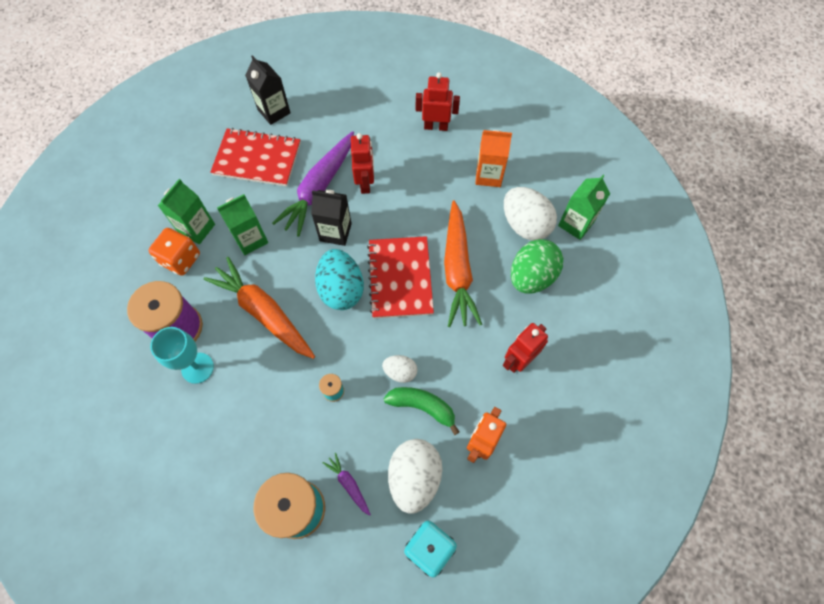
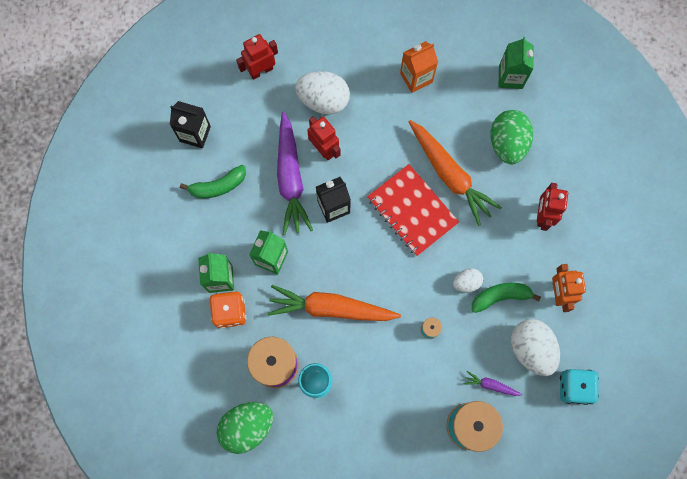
camera: 35 degrees left, 10 degrees up
(110, 363) = (247, 427): none -> green egg
(257, 159) = (218, 186): red notebook -> green banana
(341, 289) = (375, 250): turquoise egg -> none
(436, 126) = (342, 60): red robot -> red robot (261, 71)
(525, 225) = (473, 103): white egg -> white egg (323, 100)

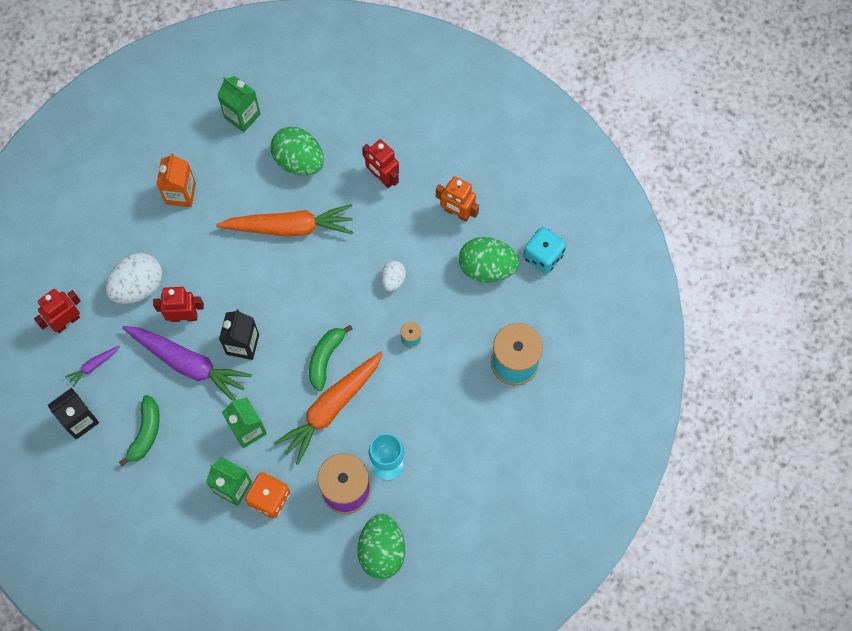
camera: 55 degrees left, 5 degrees down
(261, 71) = (66, 321): red robot -> red robot turned 45 degrees clockwise
(412, 211) = (297, 280): red notebook -> none
(490, 385) = (493, 321): purple carrot -> purple carrot (93, 366)
(500, 296) = (425, 260): green banana -> green banana (325, 358)
(531, 349) = (487, 267): white egg -> green egg

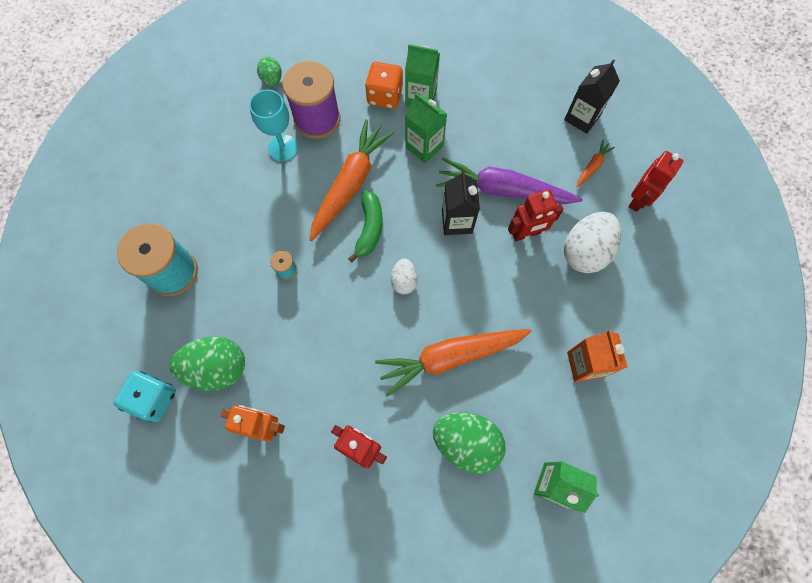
camera: 165 degrees right, 0 degrees up
(93, 366) = (592, 166): purple carrot -> orange carrot
(145, 433) = (517, 122): green banana -> none
(382, 551) = (272, 80): green egg -> green egg, size x0.54
(393, 280) = (319, 327): white egg -> white egg (404, 281)

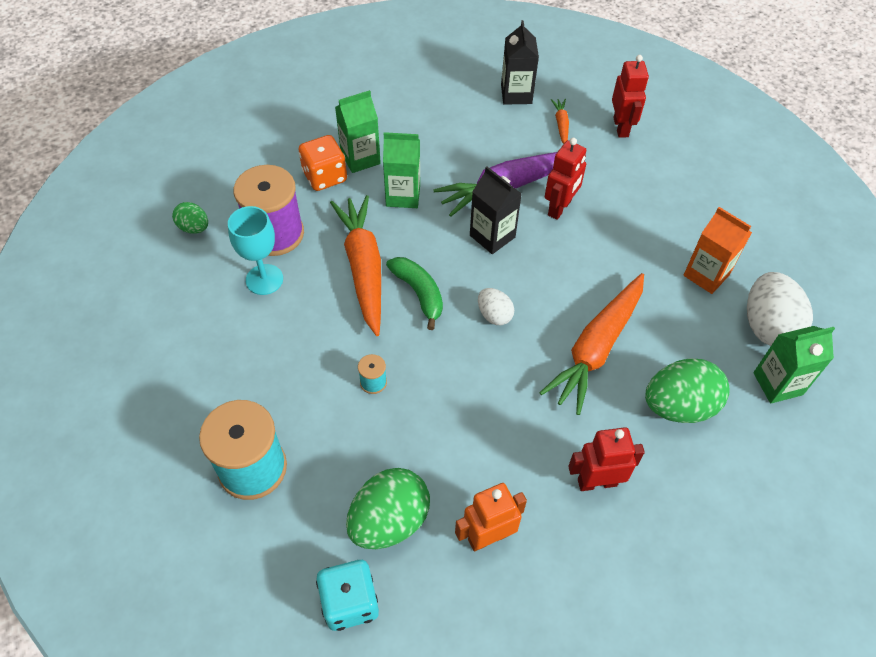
camera: 40 degrees left, 15 degrees down
(585, 251) = (620, 191): white egg -> white egg (767, 326)

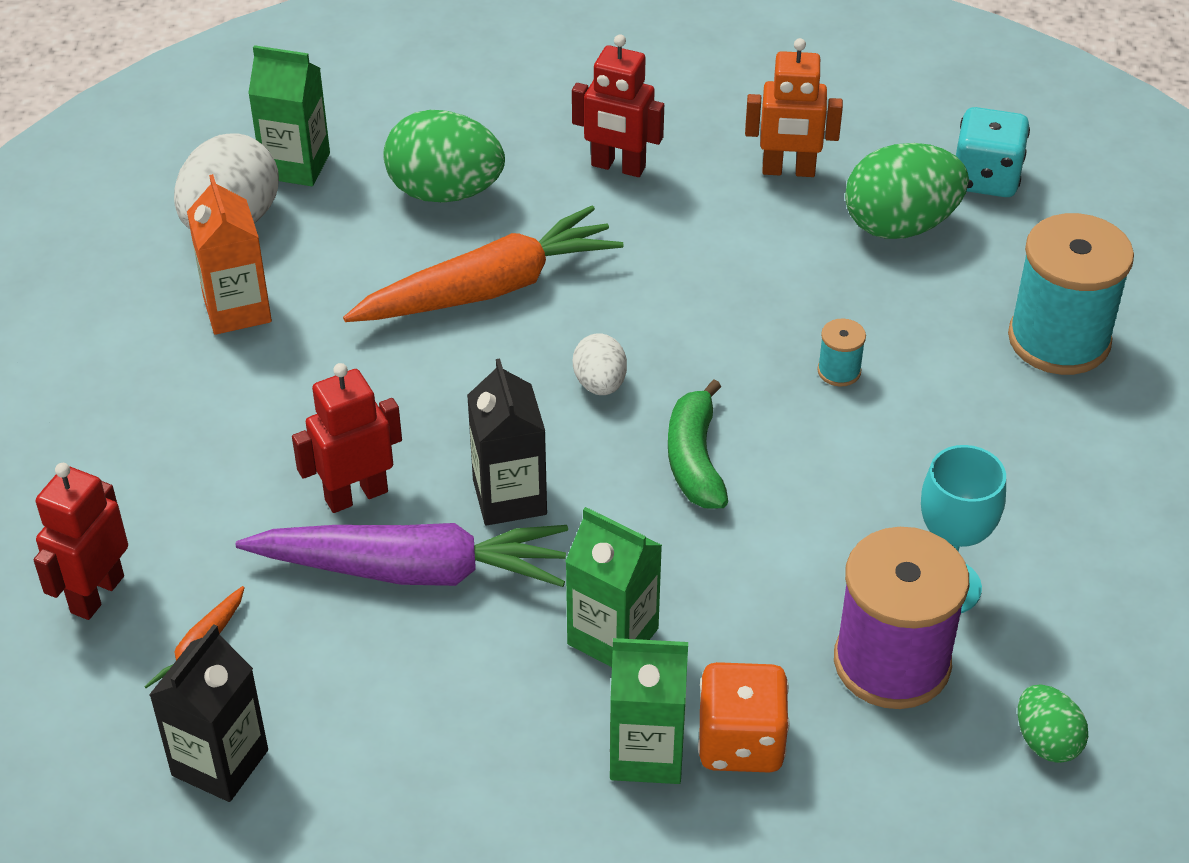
camera: 150 degrees left, 10 degrees down
(363, 268) = (762, 536): orange carrot -> none

